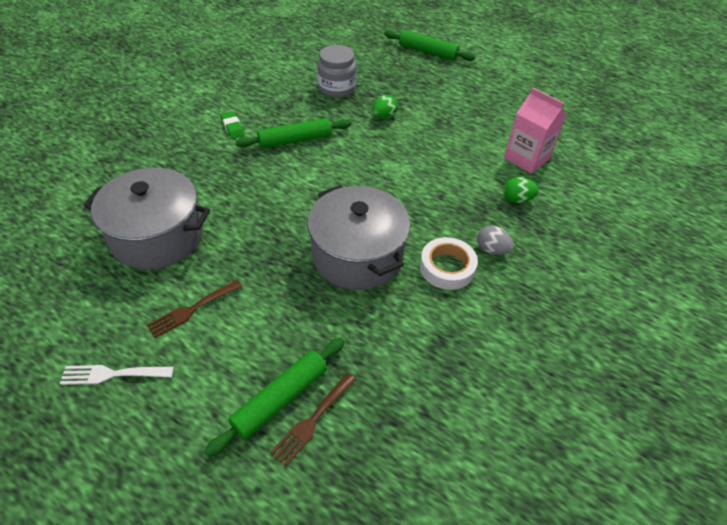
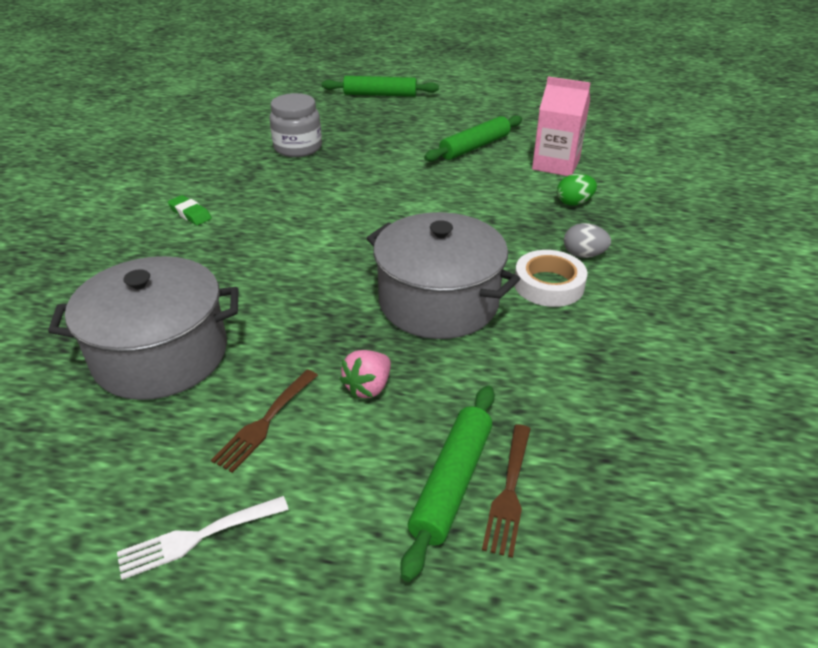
camera: 20 degrees left, 10 degrees down
(270, 307) = (368, 387): none -> pink strawberry
(295, 140) = (281, 208): green rolling pin -> green rolling pin (474, 147)
(384, 116) = (373, 162): green egg -> none

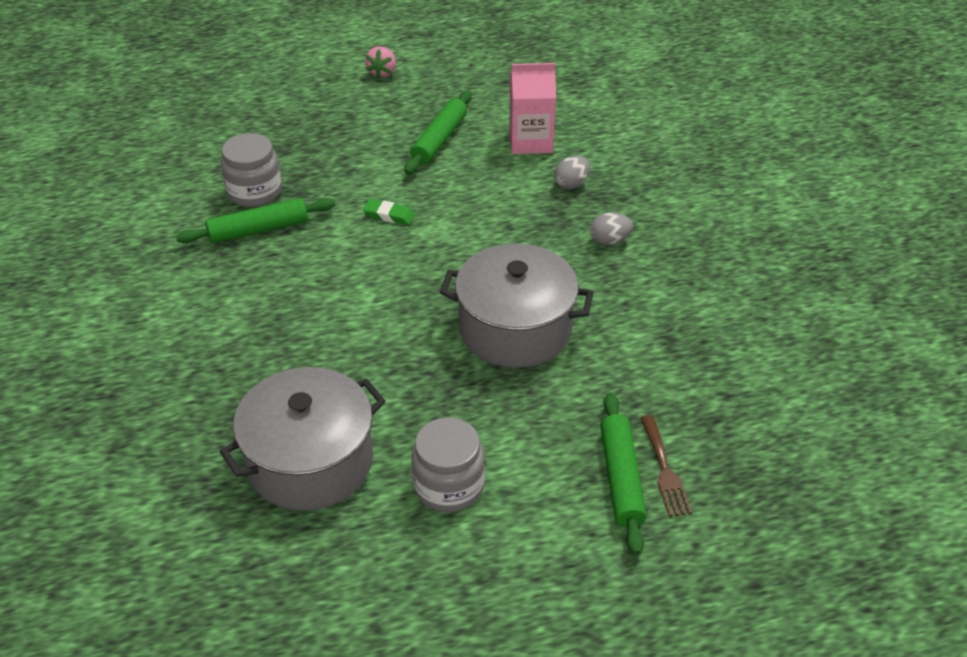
camera: 25 degrees left, 5 degrees up
(190, 213) = (207, 309): green eraser -> green eraser (389, 215)
(197, 537) = (466, 588): white fork -> none
(265, 422) = (448, 486): brown fork -> grey jar
(368, 387) = (509, 427): pink strawberry -> pink strawberry (382, 72)
(380, 95) = (291, 91): green rolling pin -> green rolling pin (258, 229)
(548, 285) = (597, 281): white tape -> none
(574, 203) = (571, 184): green egg -> grey egg

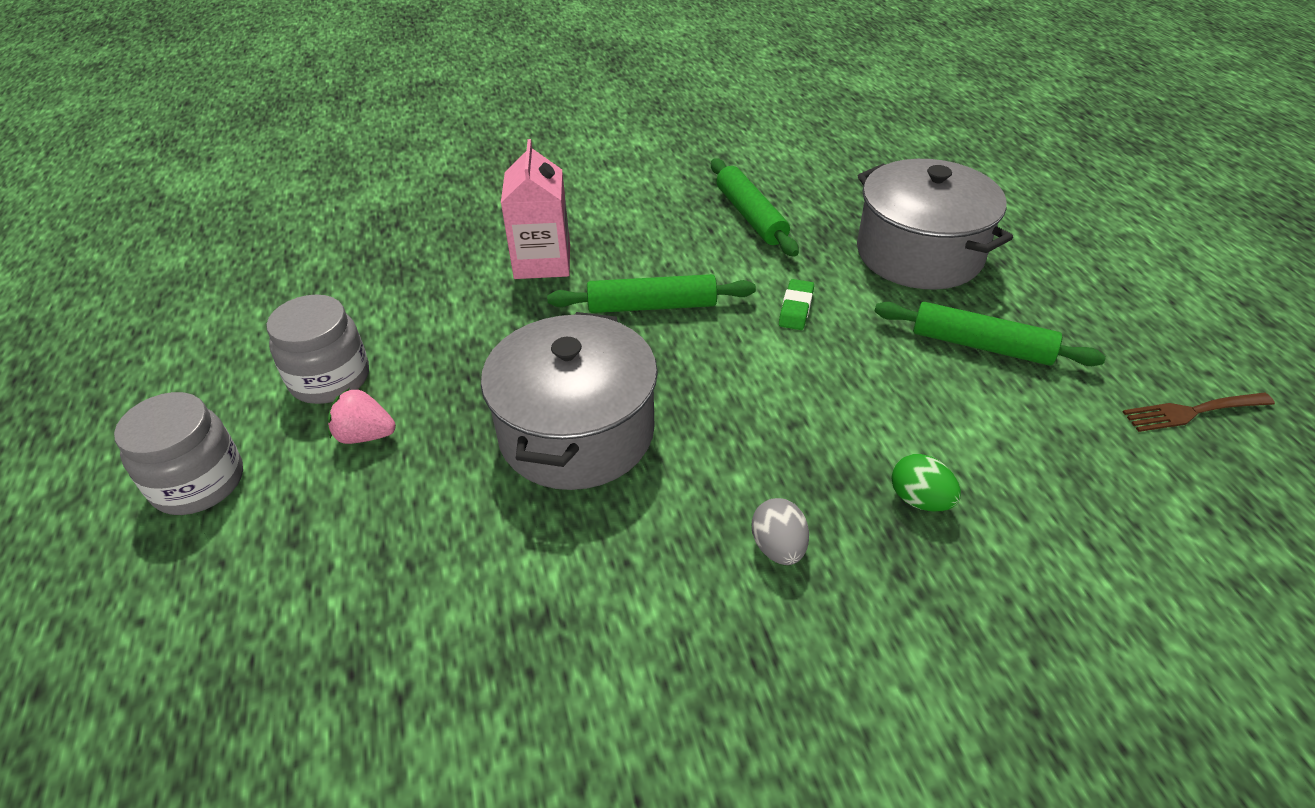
camera: 90 degrees right, 0 degrees up
(254, 192) = (817, 207): grey jar -> grey jar (198, 483)
(310, 462) = (397, 281): grey pot -> grey pot (919, 254)
(382, 72) = (1123, 282): pink strawberry -> pink strawberry (365, 435)
(530, 141) = (1021, 448): pink carton -> pink carton (542, 262)
(571, 184) = (920, 500): grey egg -> green egg
(621, 478) = (282, 540): green rolling pin -> green rolling pin (652, 306)
(664, 470) = (278, 593): brown fork -> brown fork (1192, 412)

